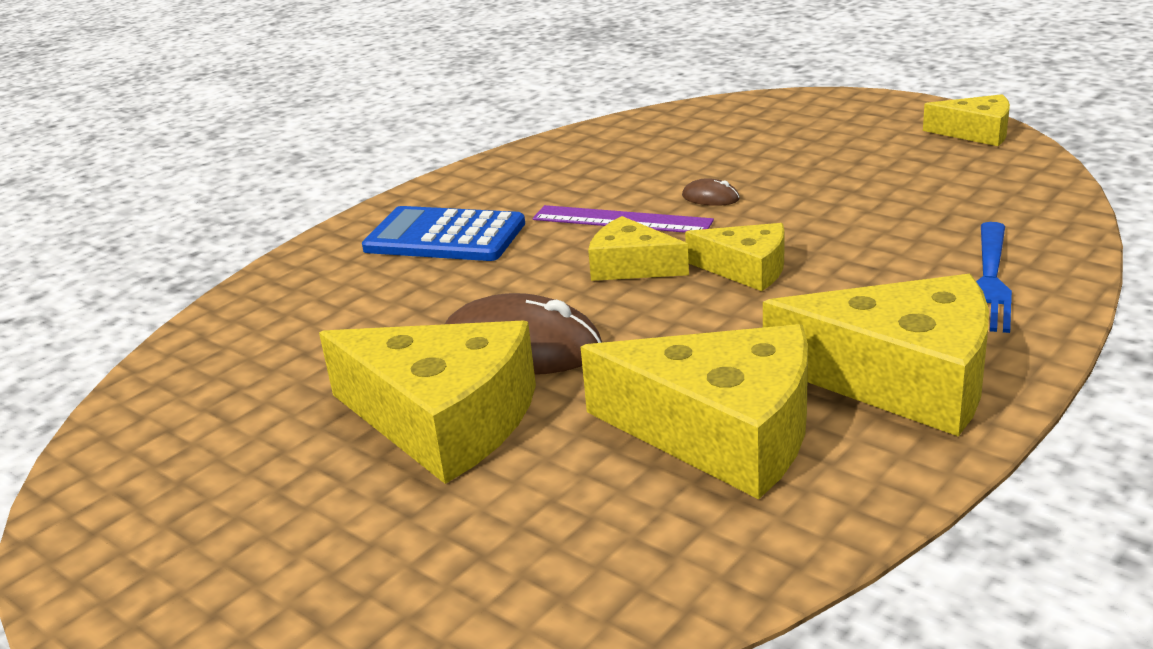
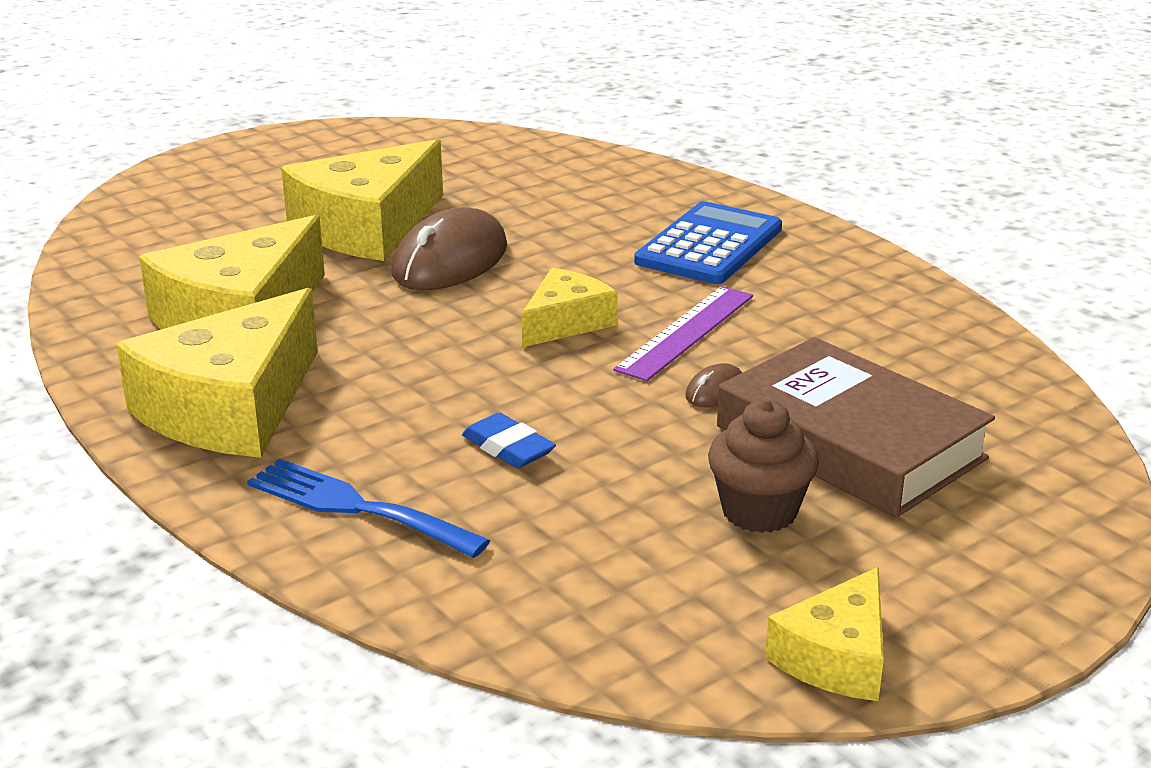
camera: 100 degrees right, 0 degrees up
(746, 269) = (508, 378): yellow cheese -> none
(750, 154) = (849, 442): none -> brown book
(853, 248) = (508, 447): none -> blue eraser
(856, 165) = (759, 511): none -> brown cupcake

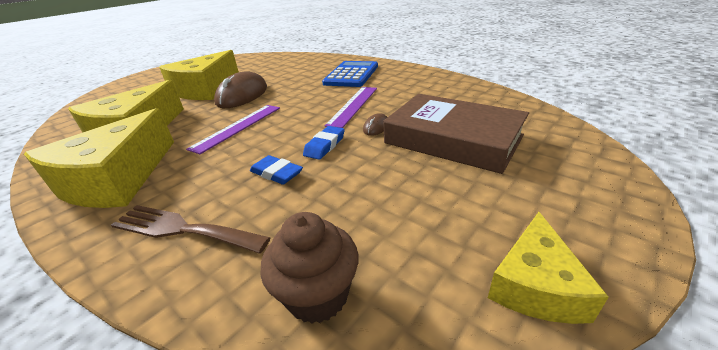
camera: 10 degrees left, 5 degrees up
(356, 507) = (182, 229): blue fork -> brown fork
(440, 341) = (238, 127): none -> purple ruler
(566, 322) = (298, 110): yellow cheese -> none
(604, 411) = (325, 145): none -> blue eraser
(759, 511) = (427, 184): brown cupcake -> brown cupcake (318, 295)

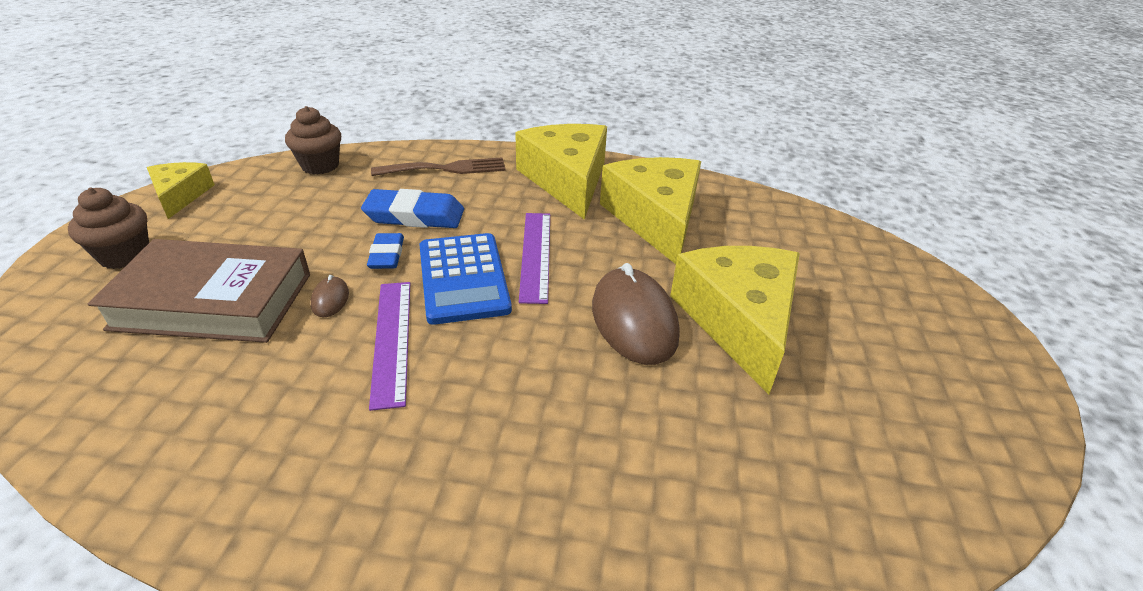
camera: 145 degrees right, 5 degrees up
(276, 173) = (415, 215): blue eraser -> blue eraser, size x1.63
(351, 75) = (468, 468): blue calculator -> blue calculator (463, 278)
(551, 193) = (125, 255): none -> brown cupcake

